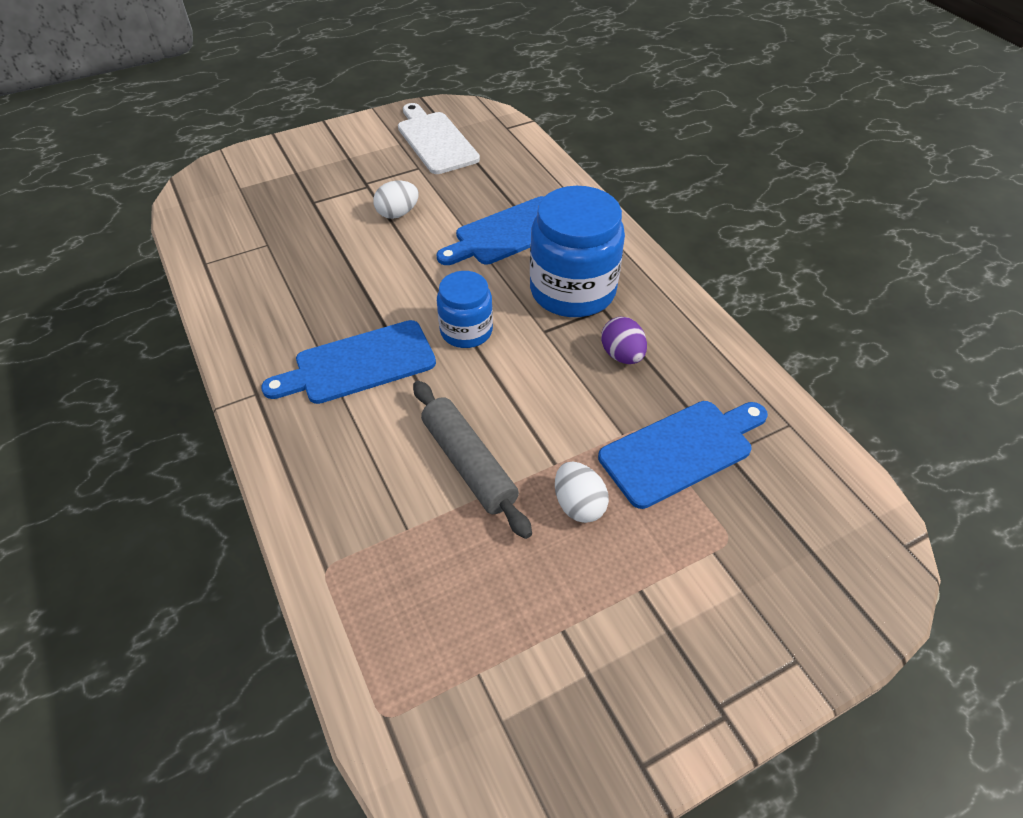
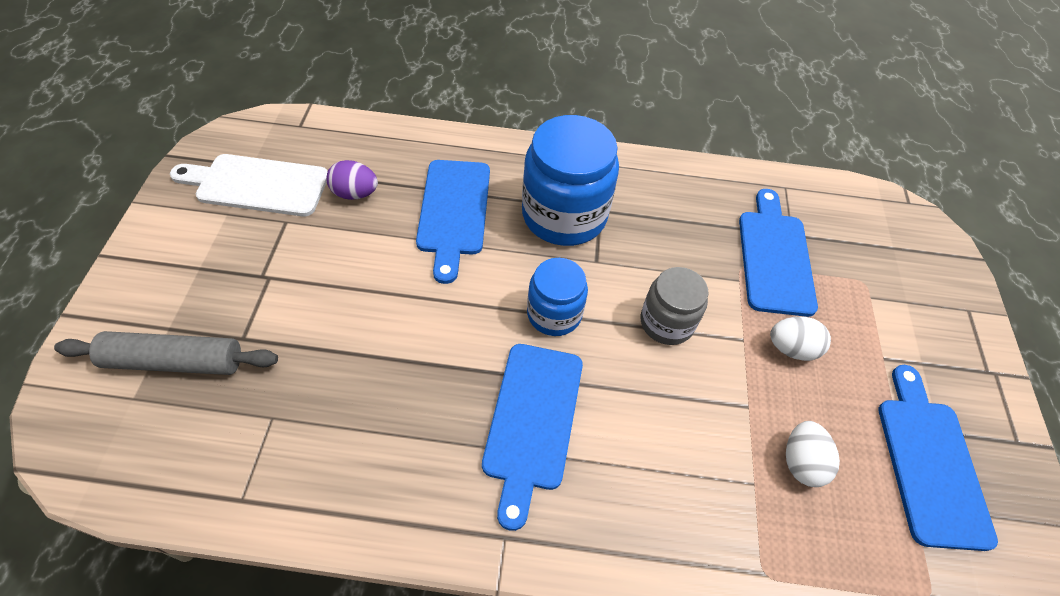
camera: 60 degrees left, 5 degrees up
(398, 213) = (341, 276): white egg -> white egg (801, 462)
(469, 464) = (710, 398): grey rolling pin -> grey rolling pin (174, 361)
(523, 402) = (666, 322): none -> grey jar
(540, 674) = (930, 463): none -> blue cutting board
(622, 355) = (659, 231): purple egg -> purple egg (355, 193)

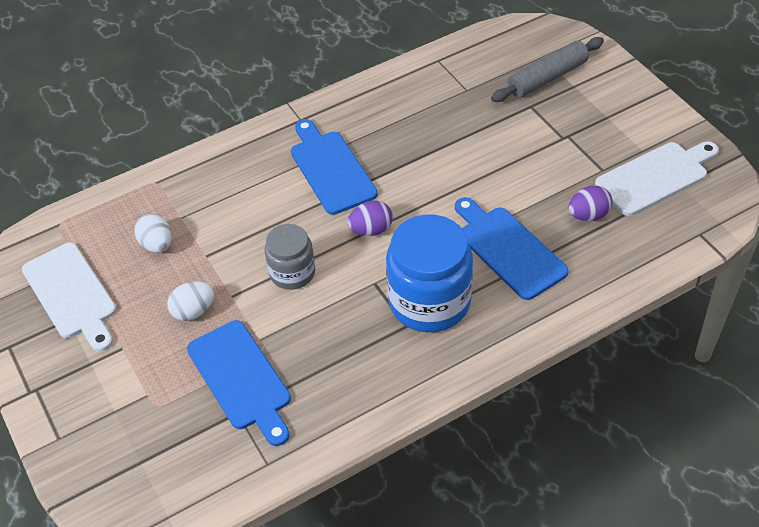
camera: 150 degrees right, 5 degrees down
(554, 314) = (371, 230): blue jar -> purple egg
(930, 463) = (71, 294): blue cutting board -> white cutting board

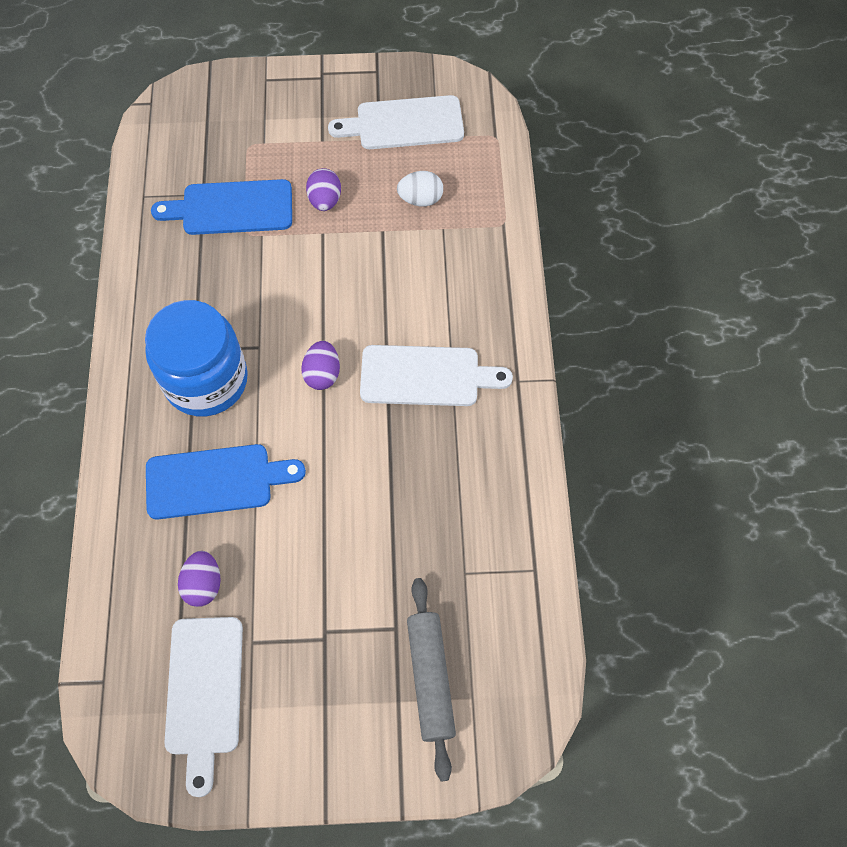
camera: 115 degrees right, 15 degrees up
(194, 311) = (325, 200): white egg -> purple egg
(292, 273) = (316, 288): grey jar -> none
(331, 169) = (426, 376): blue cutting board -> white cutting board

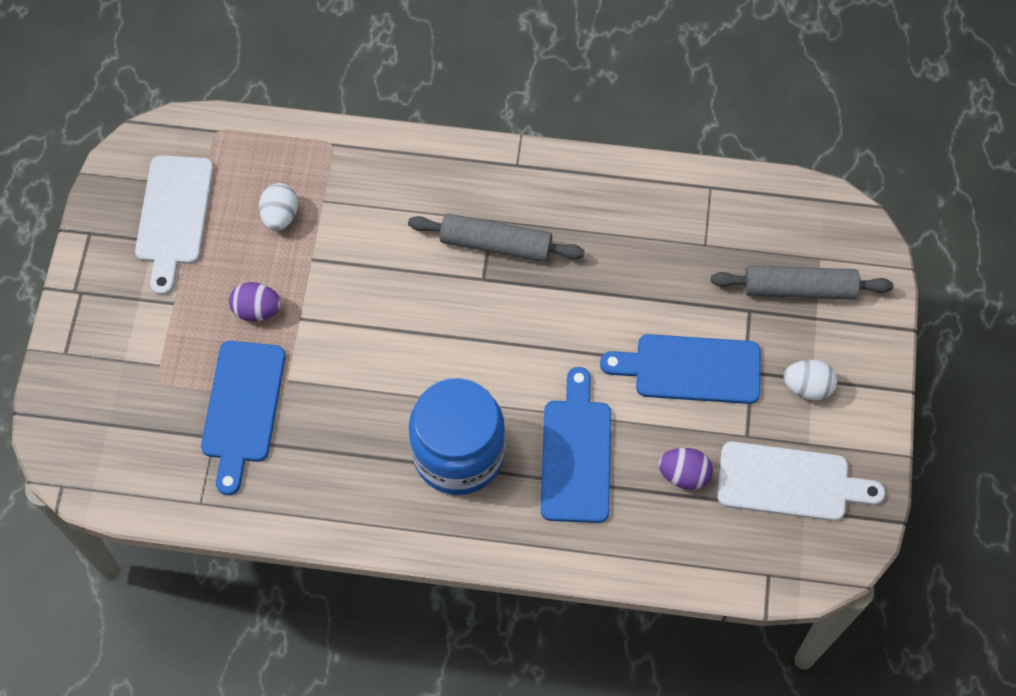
camera: 80 degrees left, 0 degrees up
(315, 700) = (807, 387): none -> white egg
(319, 576) = (690, 369): none -> blue cutting board
(322, 374) = (474, 339): purple egg -> none
(426, 376) = (496, 244): white cutting board -> grey rolling pin

